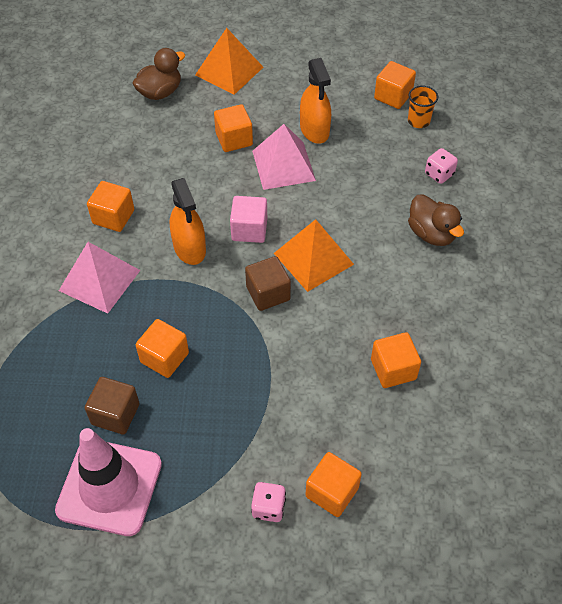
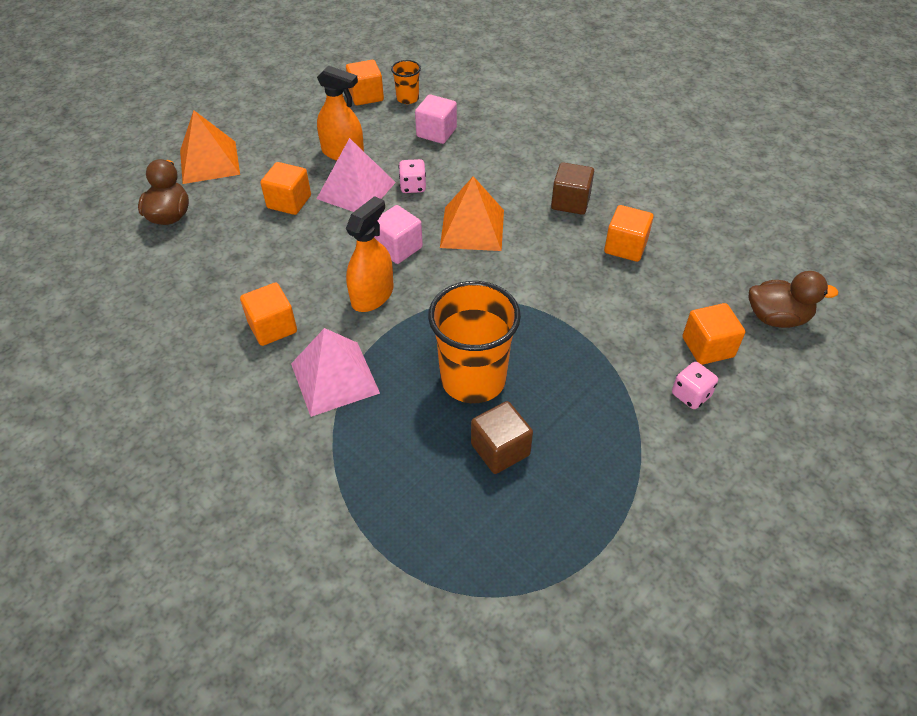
camera: 50 degrees left, 5 degrees down
(109, 487) = (576, 498): pink traffic cone -> none
(164, 357) = (473, 379): orange cube -> orange cup
(189, 248) = (372, 295): orange spray bottle -> orange spray bottle turned 75 degrees counterclockwise
(268, 293) = (477, 274): brown cube -> brown cube (570, 202)
(398, 165) = (436, 132): none -> pink cube
(431, 234) = (522, 155): brown duck -> brown duck (777, 318)
(439, 174) = (471, 119): pink dice -> pink dice (413, 186)

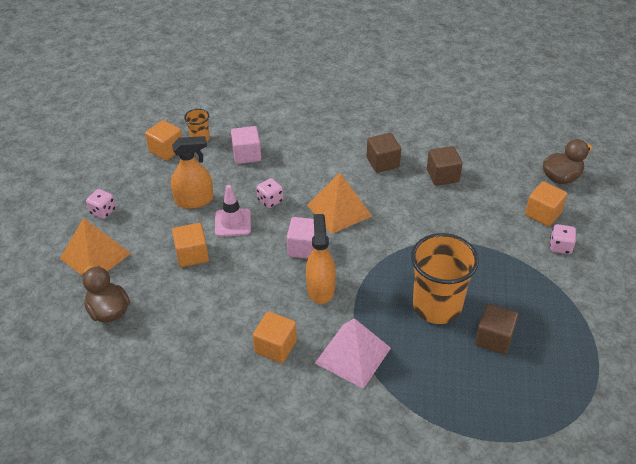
camera: 35 degrees left, 5 degrees down
(255, 126) = (103, 211): none -> pink dice
(356, 190) = (232, 222): pink pyramid -> pink traffic cone
(625, 247) = (442, 176): orange cube -> brown cube

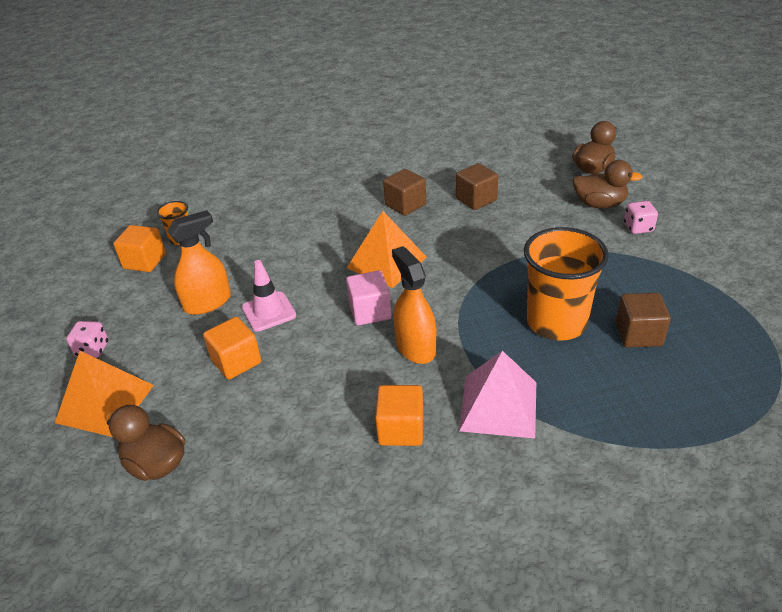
camera: 20 degrees left, 5 degrees down
(247, 155) = (247, 239): pink cube -> none
(270, 201) = (301, 276): pink dice -> none
(543, 214) = (599, 204): orange cube -> brown duck

